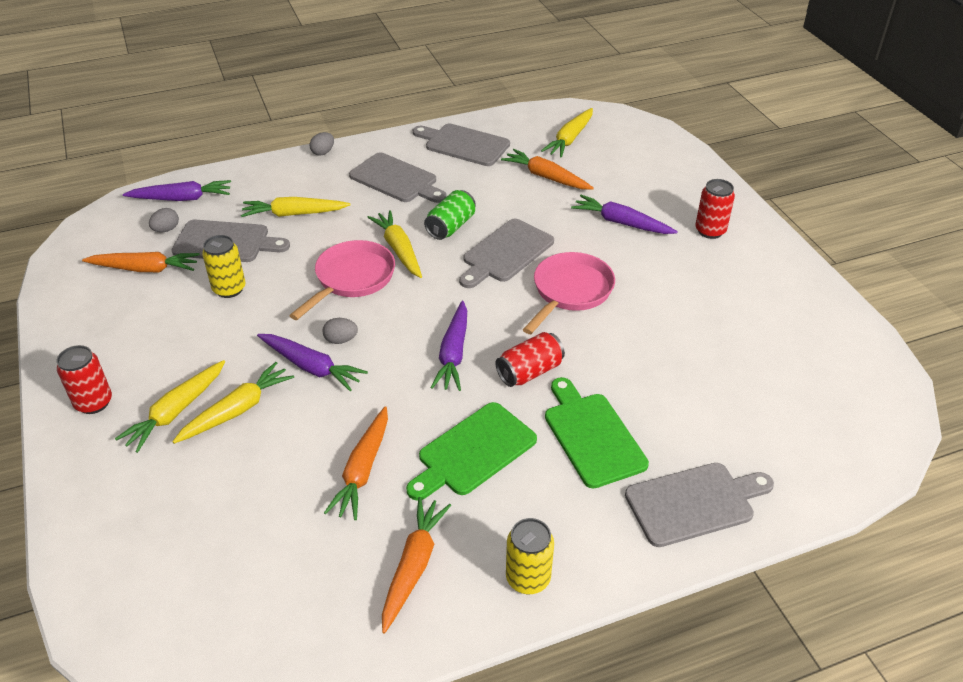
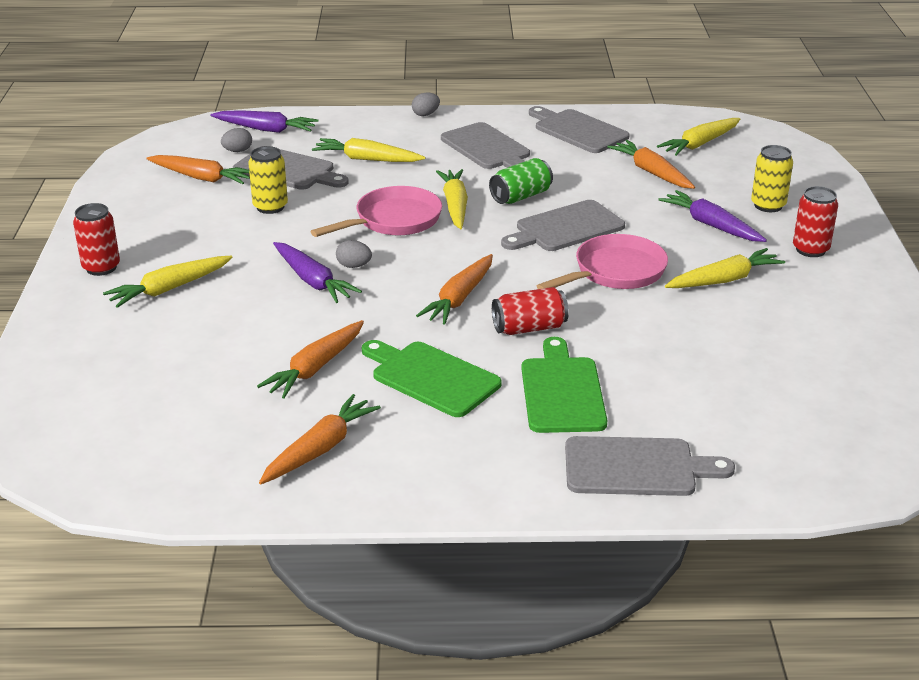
camera: 20 degrees right, 10 degrees down
(237, 410) = (225, 299): yellow carrot -> yellow carrot (724, 280)
(453, 353) = (459, 298): purple carrot -> orange carrot
(473, 451) = (431, 377): green cutting board -> green cutting board turned 60 degrees clockwise
(528, 578) = (425, 484): yellow can -> yellow can (768, 205)

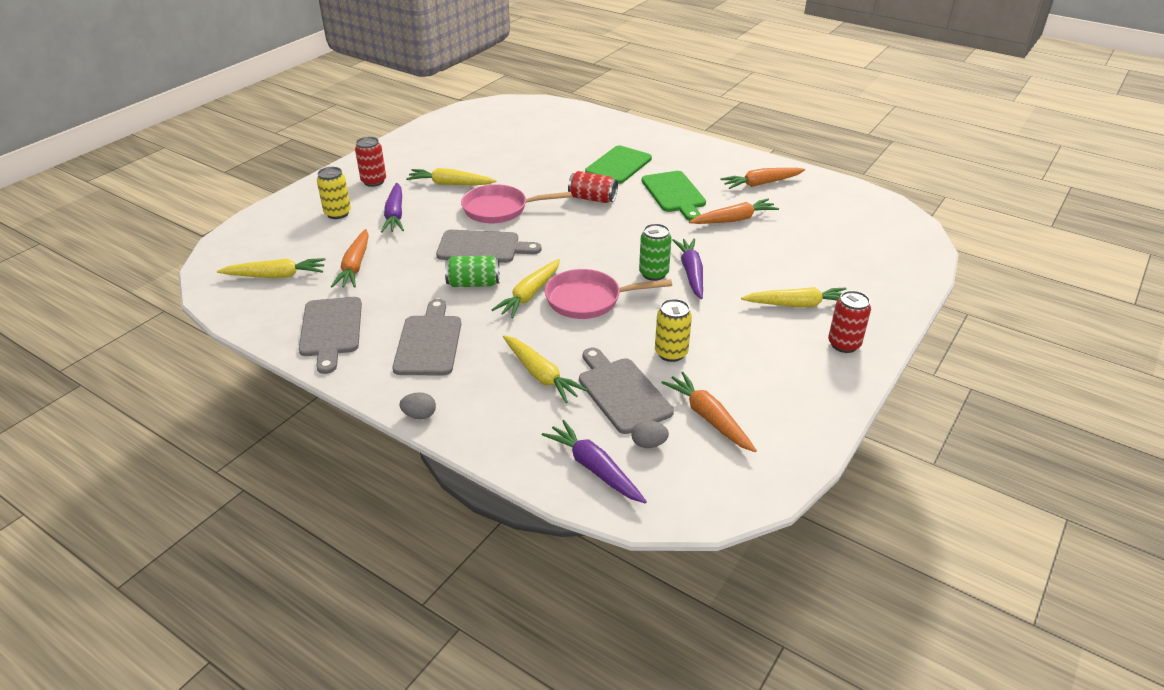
camera: 145 degrees left, 5 degrees up
(354, 266) = (653, 274): grey egg -> green can
(459, 298) = (610, 228): orange carrot -> none
(636, 467) = (624, 133): grey cutting board -> none

